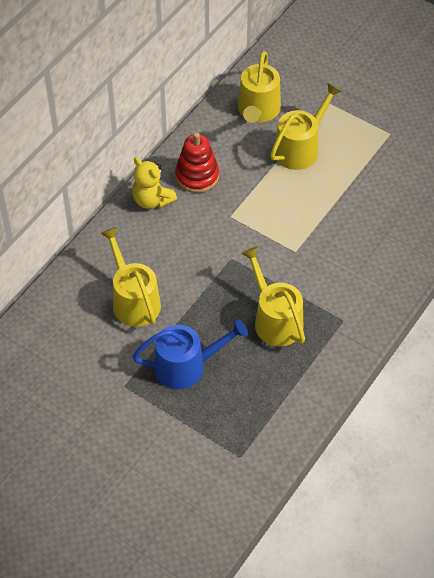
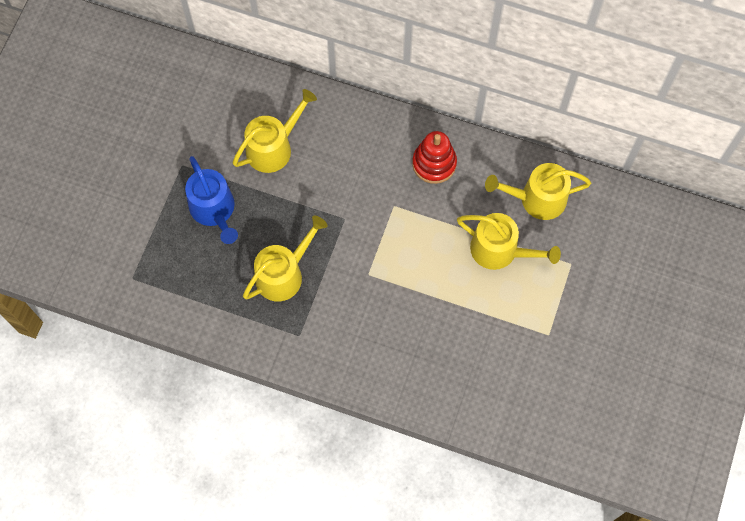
camera: 75 degrees right, 15 degrees up
(152, 200) = (392, 132): yellow teddy bear -> none

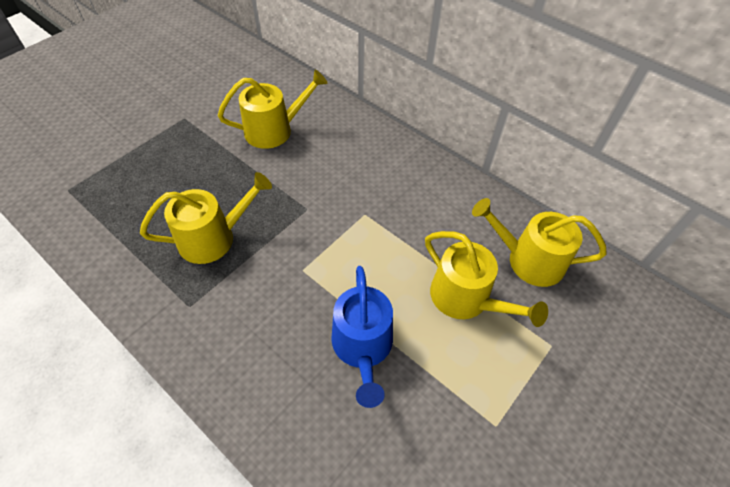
camera: 20 degrees right, 15 degrees down
(214, 210) = (186, 160): blue watering can -> blue watering can (362, 346)
(434, 163) = (425, 191): red stacking toy -> none

